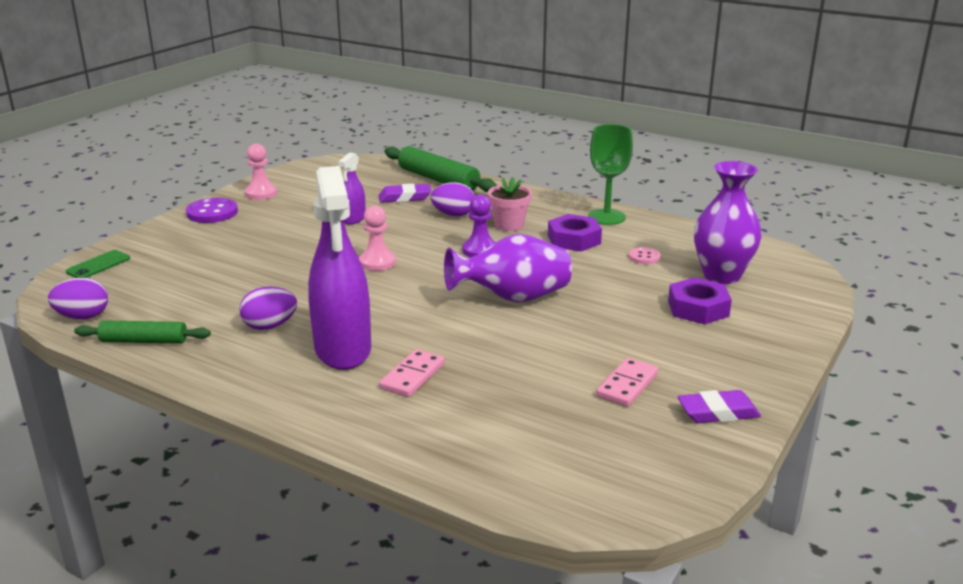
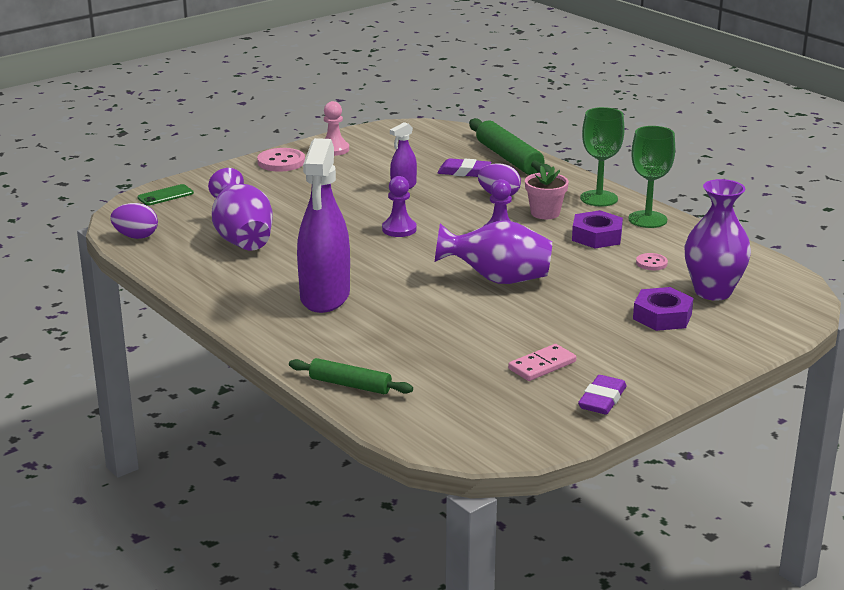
camera: 20 degrees right, 0 degrees up
(144, 341) = (174, 263): green rolling pin -> green rolling pin (350, 385)
(211, 299) = (242, 239): none -> purple vase
(212, 213) = (281, 162): purple button -> pink button
(270, 326) = (277, 268): purple egg -> none
(377, 262) = (399, 229): pink pawn -> purple pawn
(412, 376) = (368, 327): pink domino -> none
(548, 204) = (599, 198): none -> green goblet
(718, 412) = (602, 400): purple eraser -> purple eraser turned 75 degrees counterclockwise

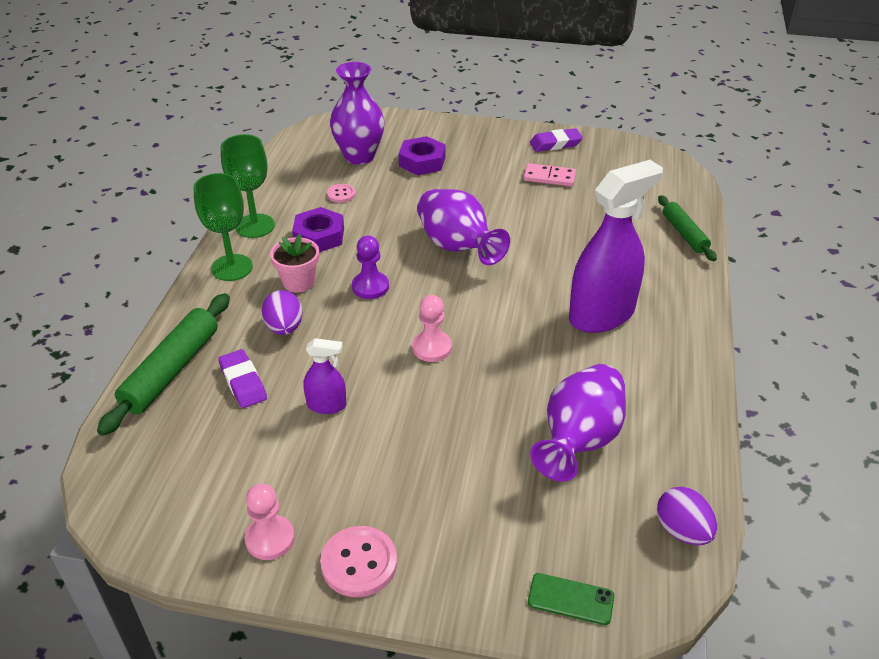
camera: 130 degrees left, 15 degrees up
(399, 229) = (432, 348): purple pawn -> pink pawn

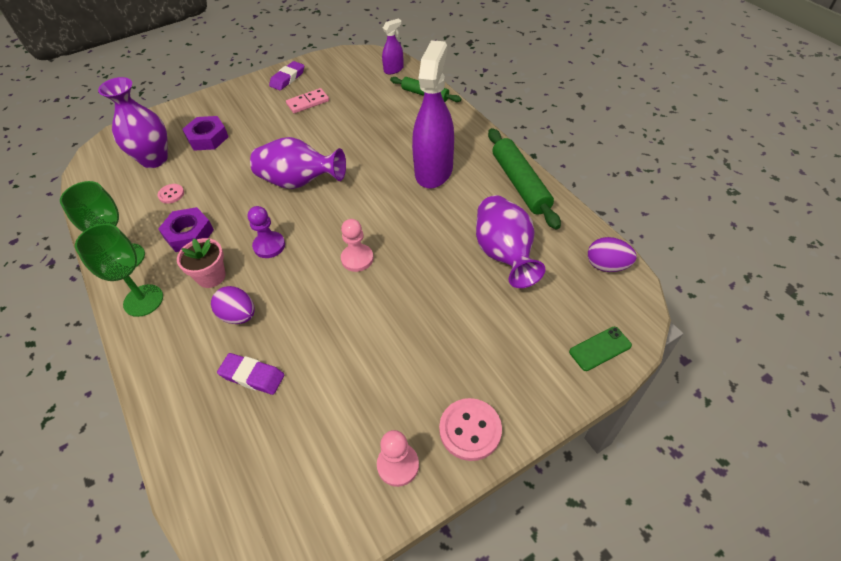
camera: 40 degrees left, 10 degrees up
(171, 370) = (184, 410): green rolling pin -> green rolling pin (520, 183)
(327, 405) = (332, 346): purple spray bottle -> purple spray bottle (393, 69)

